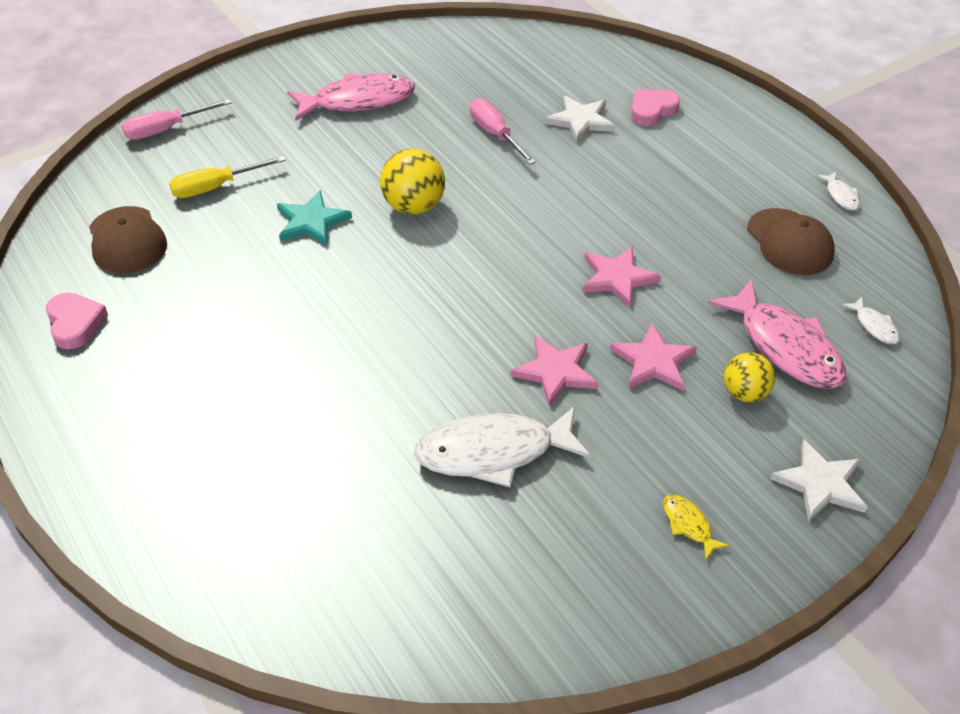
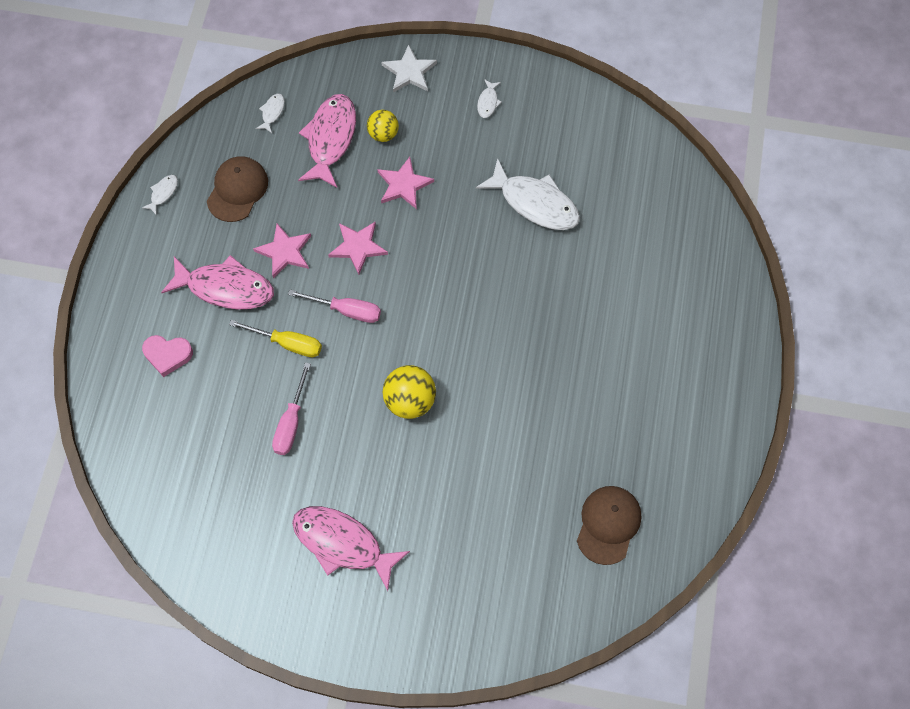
camera: 135 degrees left, 20 degrees up
(75, 323) = (684, 471): pink heart -> none
(166, 130) = (501, 632): pink screwdriver -> pink screwdriver (346, 310)
(216, 187) = (515, 531): yellow screwdriver -> yellow screwdriver (287, 343)
(311, 222) = (483, 441): turquoise star -> none
(555, 372) = (457, 220): pink star -> pink star (284, 252)
(580, 121) = (223, 386): white star -> none
(679, 173) = (225, 288): none -> pink fish
(688, 525) = (488, 102): yellow fish -> white fish

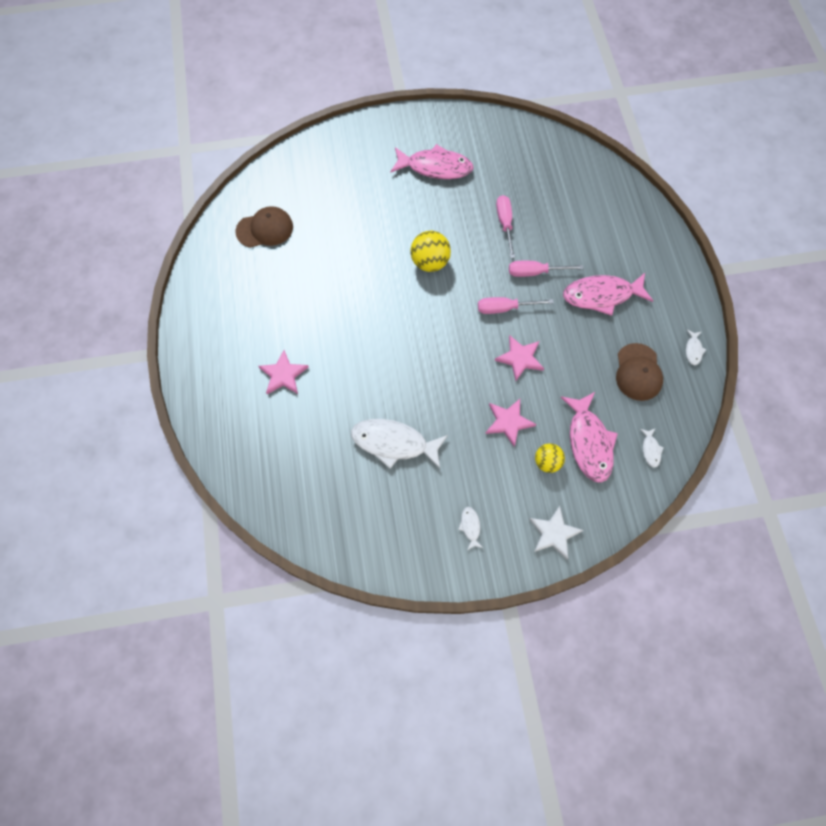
camera: 160 degrees right, 0 degrees up
(167, 355) = (613, 238): pink heart -> none
(284, 252) = (574, 336): pink star -> pink star (283, 374)
(287, 343) = (535, 272): yellow screwdriver -> pink screwdriver
(608, 525) = (265, 229): brown cap -> brown cap turned 105 degrees counterclockwise

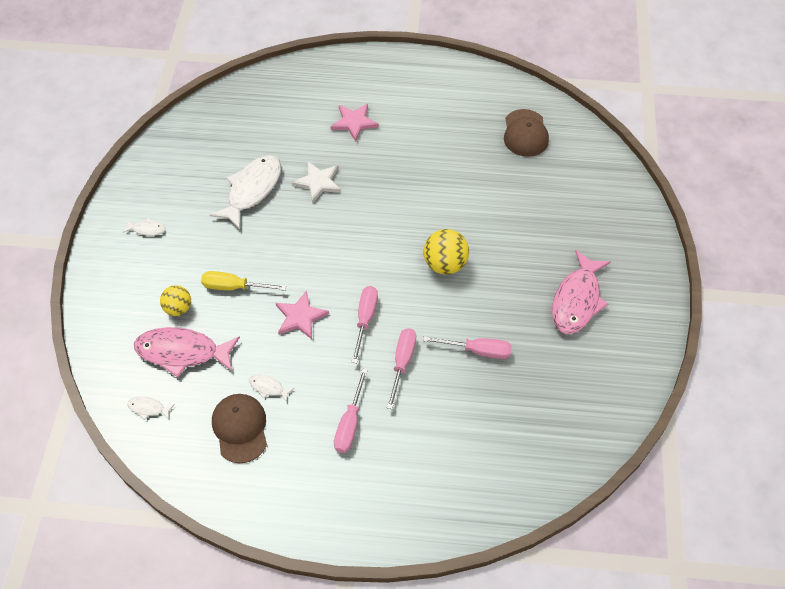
camera: 105 degrees right, 10 degrees down
(508, 422) = (234, 287): pink star -> yellow screwdriver
(554, 533) = (108, 293): white star -> white star (318, 182)
(601, 295) = (350, 423): pink fish -> pink screwdriver
(638, 372) = (240, 428): brown cap -> brown cap turned 60 degrees clockwise
(693, 350) = (244, 500): white fish -> white fish (268, 387)

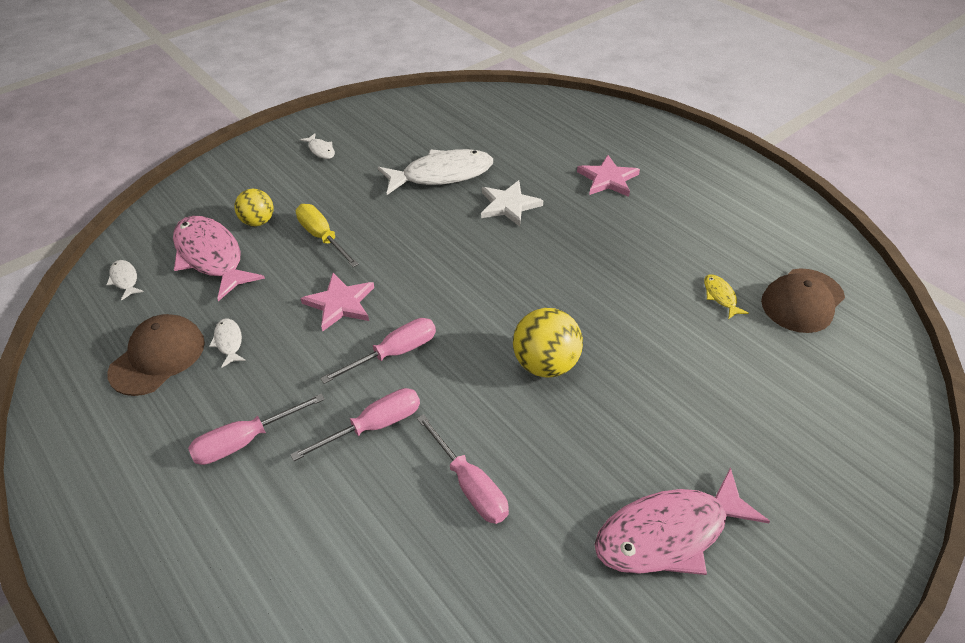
camera: 45 degrees right, 10 degrees down
(487, 159) = (720, 296): none -> yellow fish

